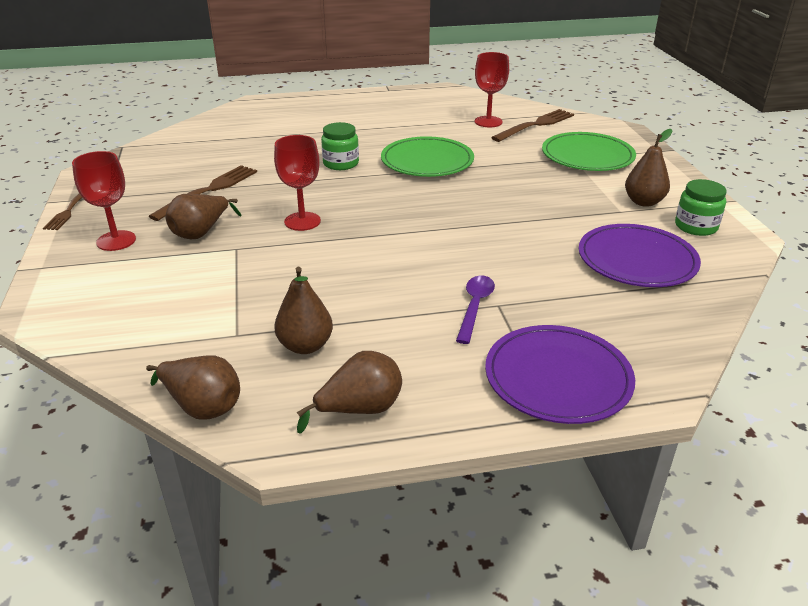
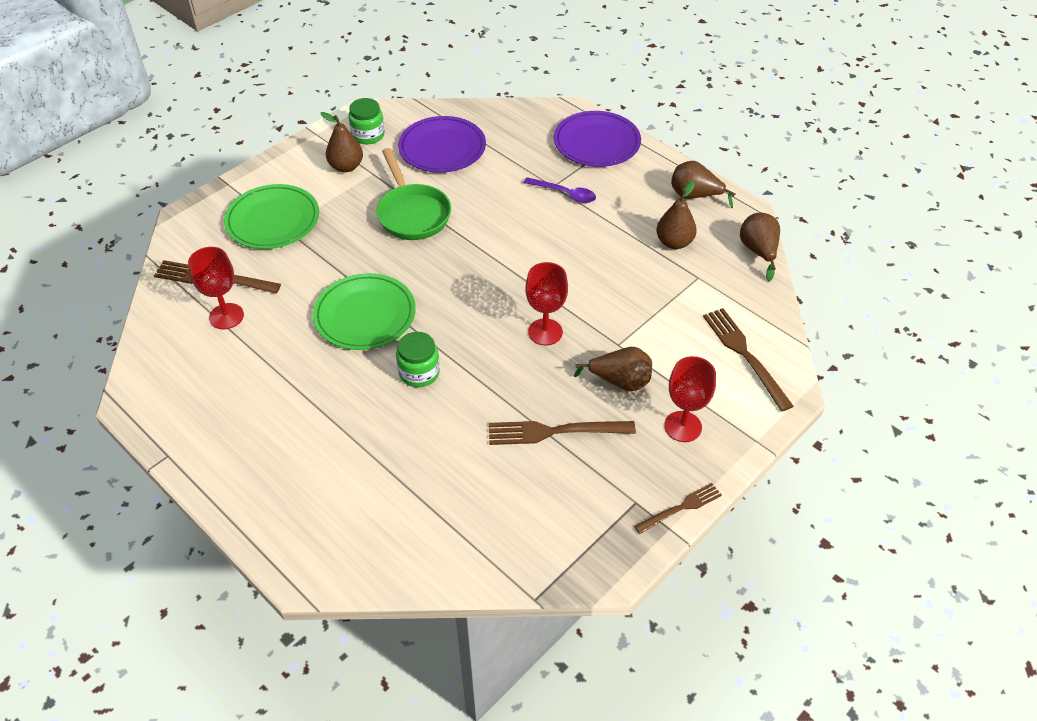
camera: 125 degrees left, 15 degrees up
(113, 309) = (744, 354): none -> brown fork
(475, 307) = (565, 194): purple spoon -> purple spoon turned 135 degrees counterclockwise
(534, 212) = (412, 213): none -> green pan

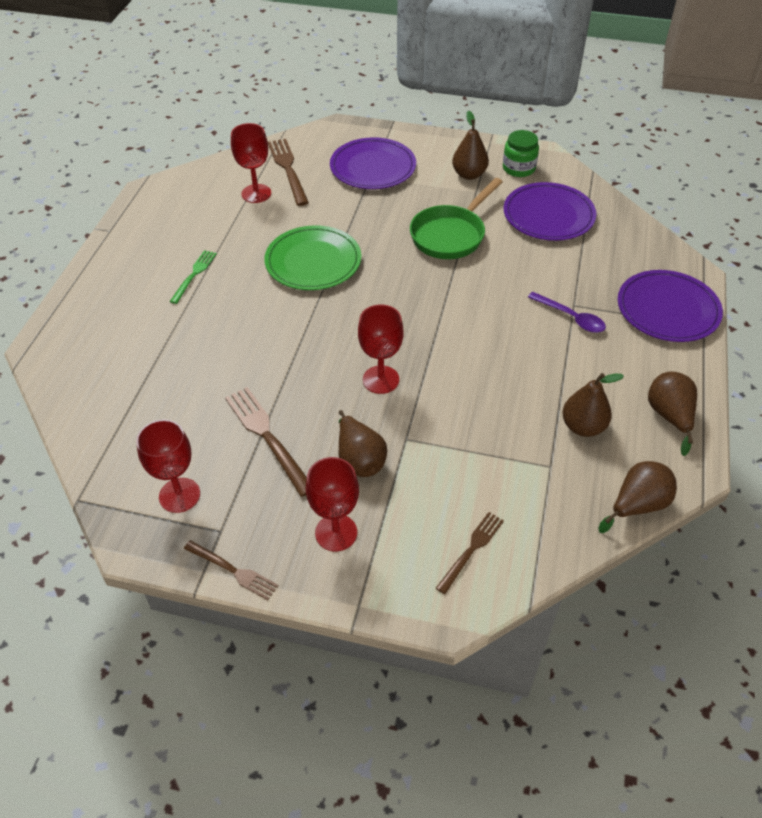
camera: 60 degrees right, 0 degrees up
(273, 220) = (373, 167): green plate -> purple plate
(303, 408) = (194, 274): none -> green fork
(419, 372) = (274, 320): green jar -> none
(565, 194) = (571, 318): purple spoon -> purple spoon turned 45 degrees counterclockwise
(579, 518) = (179, 495): none -> red goblet
(744, 354) = (472, 549): brown fork -> brown fork, size x0.63

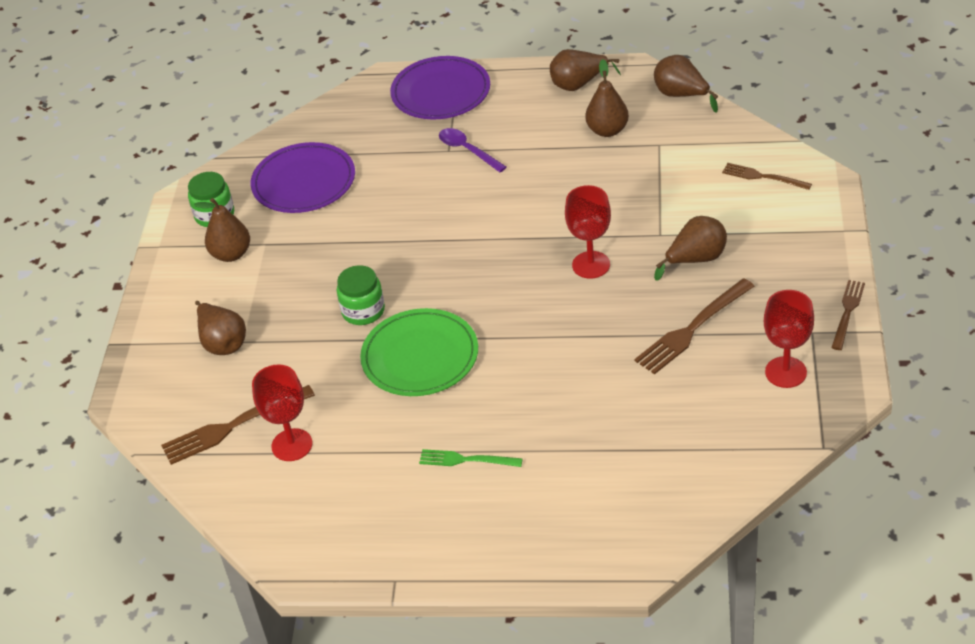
camera: 95 degrees left, 5 degrees down
(336, 532) = (781, 258): red goblet -> none
(373, 167) = (222, 343): purple plate -> brown pear
(377, 236) = (363, 311): none -> green jar
(450, 235) = (351, 252): green pan -> none
(571, 318) = (467, 150): purple spoon -> purple spoon turned 75 degrees counterclockwise

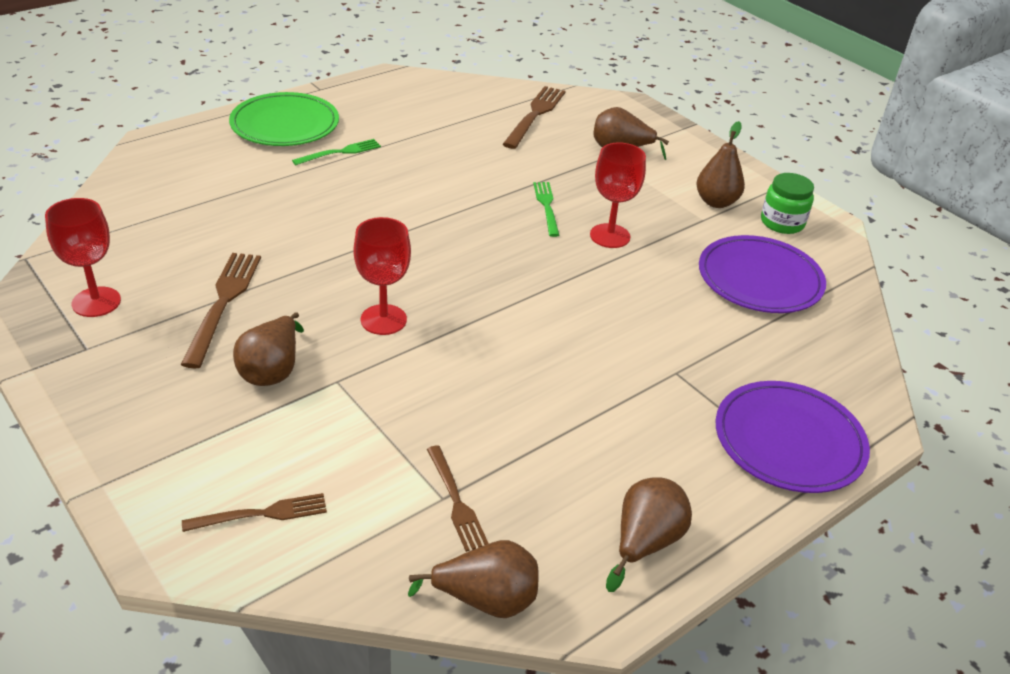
camera: 130 degrees right, 5 degrees down
(292, 445) = (479, 120): red goblet -> red goblet (610, 236)
(363, 311) = (546, 206): green jar -> green fork
(420, 356) = (456, 195): green plate -> green plate (285, 124)
(467, 150) = (656, 382): purple spoon -> none
(607, 130) = (529, 486): brown pear -> none
(847, 311) = (52, 385): brown fork -> brown fork (456, 502)

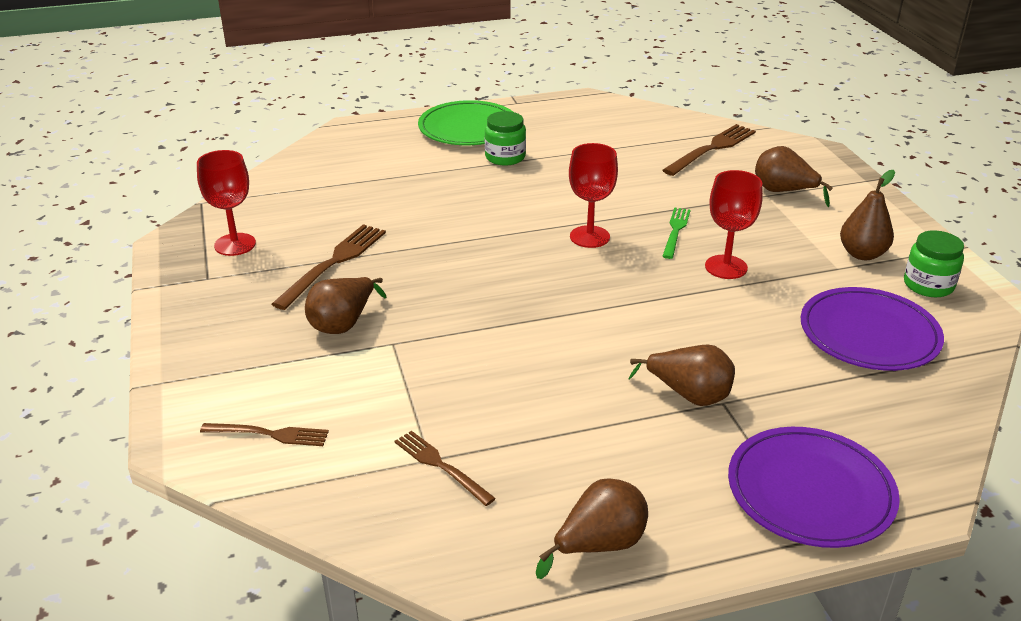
camera: 25 degrees right, 5 degrees down
(341, 152) = (505, 157): green fork -> green jar
(383, 320) = (462, 301): red goblet -> red goblet (589, 237)
(456, 502) = (440, 465): brown fork -> brown fork turned 135 degrees clockwise
(485, 600) = (418, 553): brown pear -> brown pear (689, 395)

